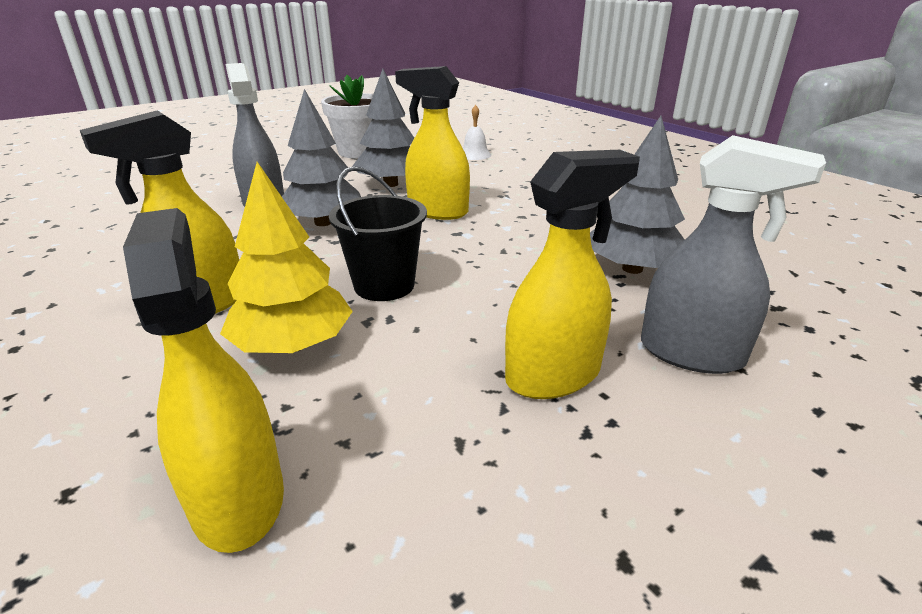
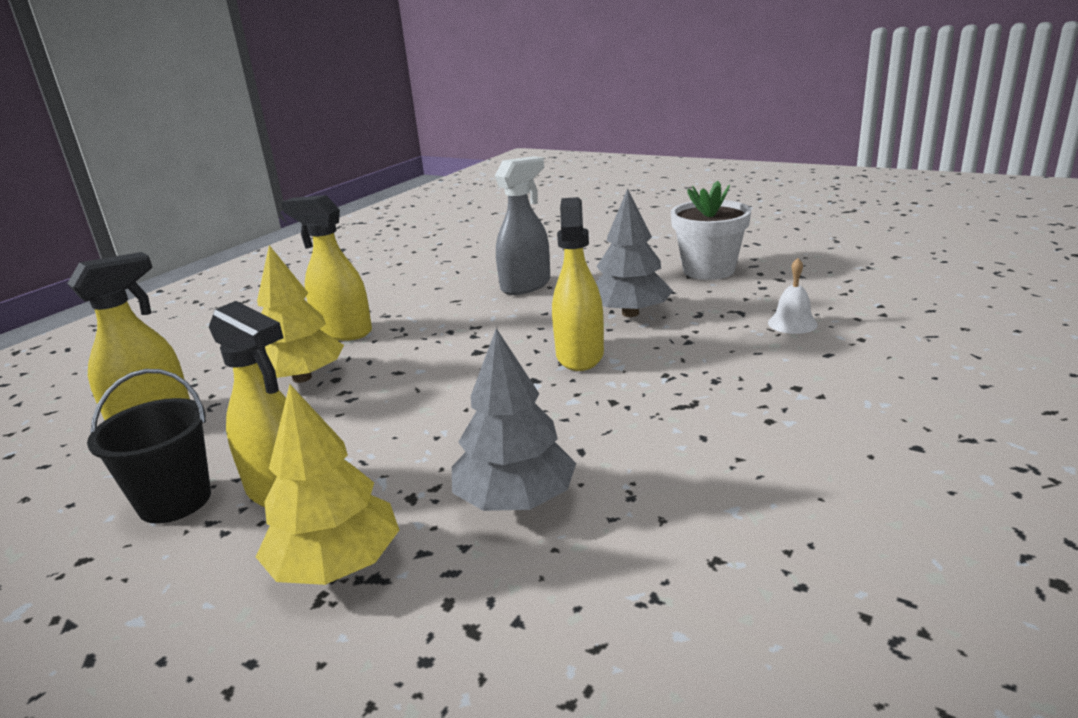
camera: 70 degrees right, 5 degrees down
(323, 222) = (507, 318): grey tree -> none
(384, 285) = (402, 380): black bucket -> black bucket (175, 501)
(692, 354) = (337, 565): grey spray bottle -> yellow tree

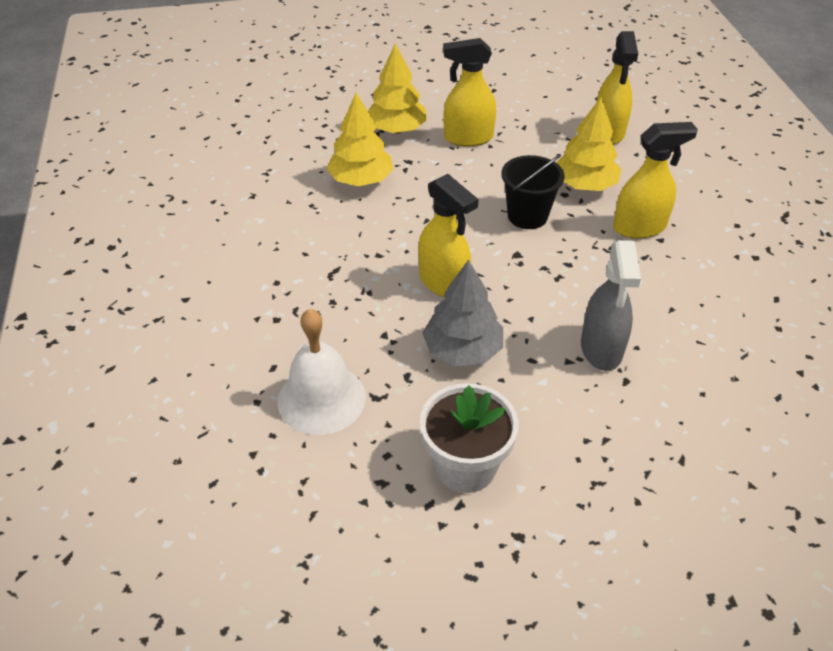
camera: 135 degrees right, 20 degrees up
(175, 501) = (505, 115): black bucket -> black bucket (527, 216)
(516, 500) = (361, 180): grey tree -> yellow tree
(792, 323) = (321, 398): white bell -> white bell, size x1.95

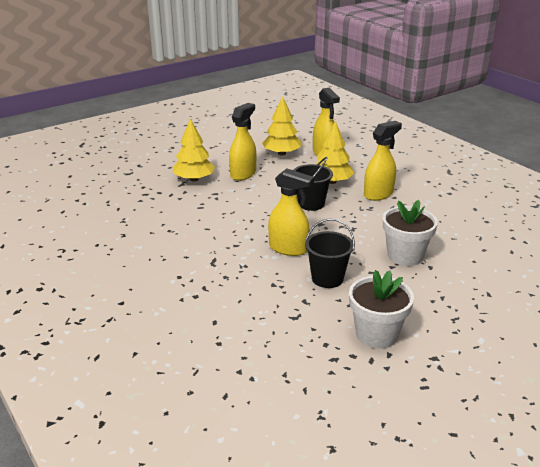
camera: 25 degrees left, 15 degrees down
(321, 398) = (260, 328): white bell -> none
(361, 180) = (192, 210): yellow tree -> yellow tree (281, 153)
(462, 350) = (327, 278): grey tree -> black bucket
(468, 138) = (243, 174): yellow spray bottle -> yellow spray bottle turned 150 degrees clockwise
(601, 349) = (405, 256): grey spray bottle -> white flower pot

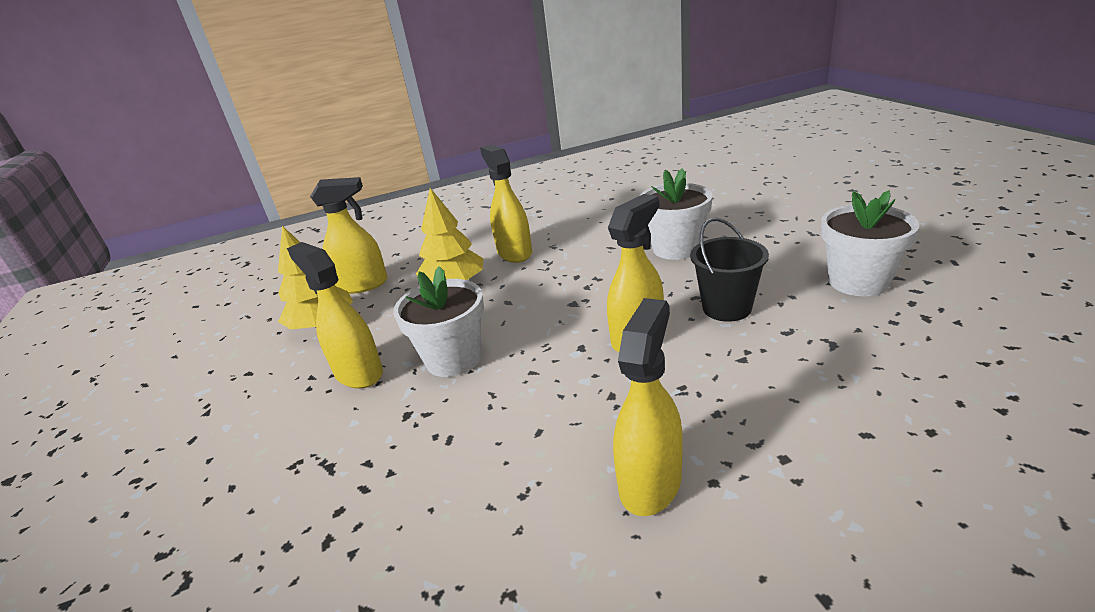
camera: 70 degrees left, 0 degrees up
(178, 260) = (650, 481): none -> yellow spray bottle
(194, 179) = (324, 444): yellow tree -> none
(258, 196) = (453, 359): none -> white flower pot
(311, 204) = (510, 307): black bucket -> none

